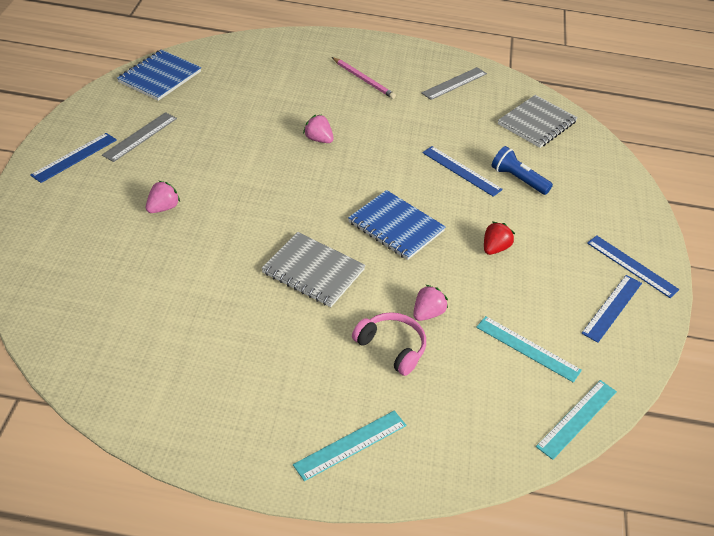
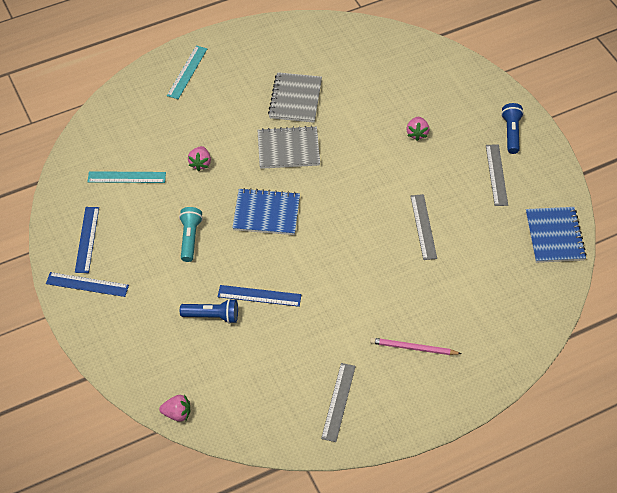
camera: 150 degrees right, 10 degrees up
(74, 157) = (511, 133): blue ruler -> blue flashlight
(259, 138) = (423, 227): none -> grey ruler
(318, 139) = (384, 255): pink strawberry -> pink strawberry (177, 413)
(391, 348) = (205, 131): pink headphones -> none
(494, 248) = (190, 238): red strawberry -> turquoise flashlight
(536, 123) = (236, 398): grey notebook -> grey notebook (295, 99)
(577, 418) = (77, 152): turquoise ruler -> none

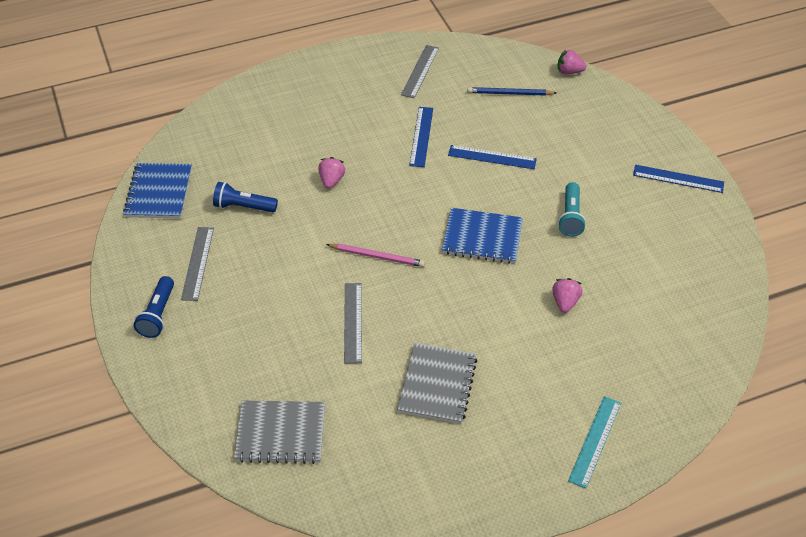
camera: 175 degrees left, 5 degrees down
(87, 239) = (689, 223): blue ruler -> blue ruler (421, 136)
(126, 177) = (657, 291): turquoise ruler -> none
(212, 316) = (540, 142): blue flashlight -> blue flashlight (243, 206)
(242, 377) = (509, 93): none -> blue pencil
(288, 149) = (451, 313): grey notebook -> grey notebook (281, 433)
(413, 348) = (341, 105): pink pencil -> pink pencil (377, 256)
(417, 133) = (281, 322): pink strawberry -> pink strawberry (331, 180)
(423, 227) = (303, 211): grey ruler -> grey ruler (353, 322)

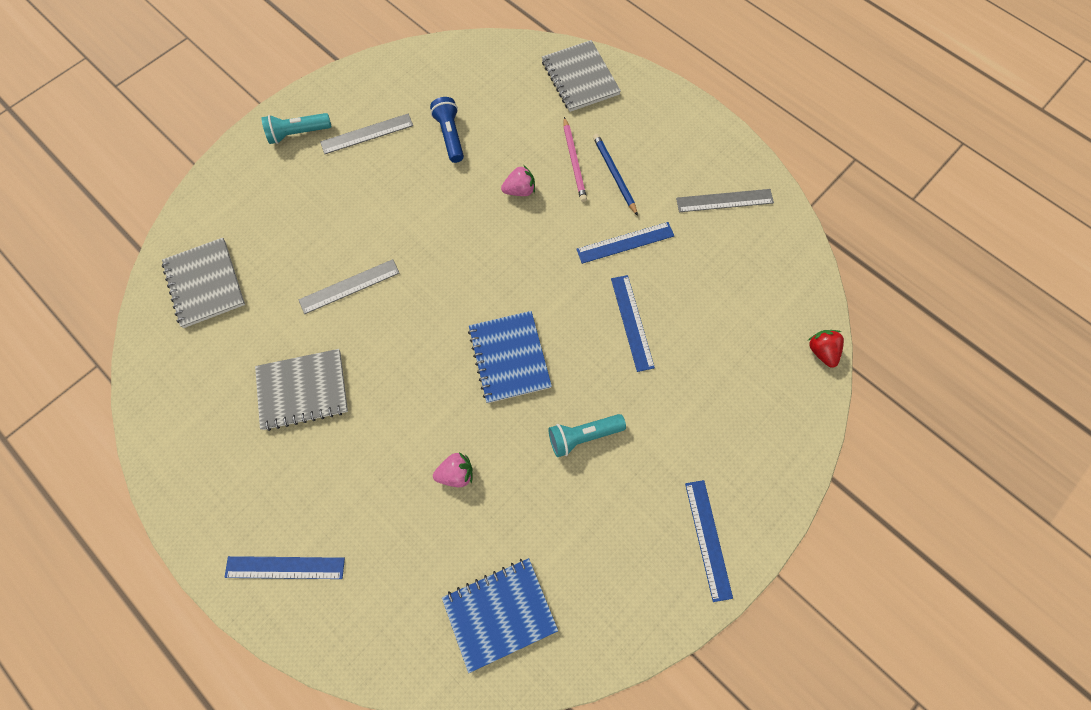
camera: 65 degrees right, 20 degrees up
(158, 314) = (298, 133): blue flashlight -> turquoise flashlight
(159, 192) = (436, 66): blue notebook -> blue notebook (500, 613)
(247, 107) = (580, 78): none -> grey notebook
(377, 256) = (439, 272): pink pencil -> pink pencil (574, 161)
(509, 93) = (743, 302): blue pencil -> blue pencil (614, 174)
(569, 71) = (821, 351): pink strawberry -> red strawberry
(595, 441) = (285, 568): turquoise ruler -> blue ruler

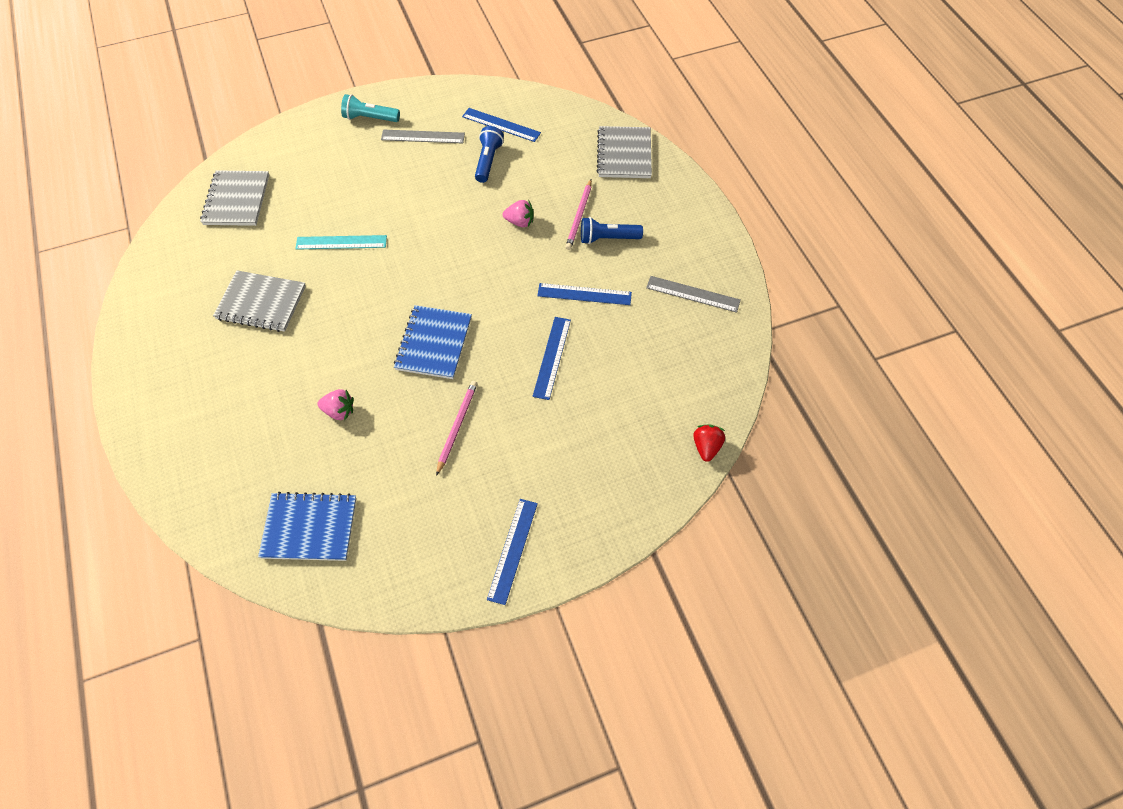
camera: 25 degrees right, 10 degrees down
(285, 568) = (172, 422): blue ruler -> blue ruler (501, 125)
(349, 286) = (341, 242): grey ruler -> turquoise ruler
(583, 436) = (457, 426): turquoise flashlight -> pink pencil
(614, 174) = (607, 238): blue pencil -> blue flashlight

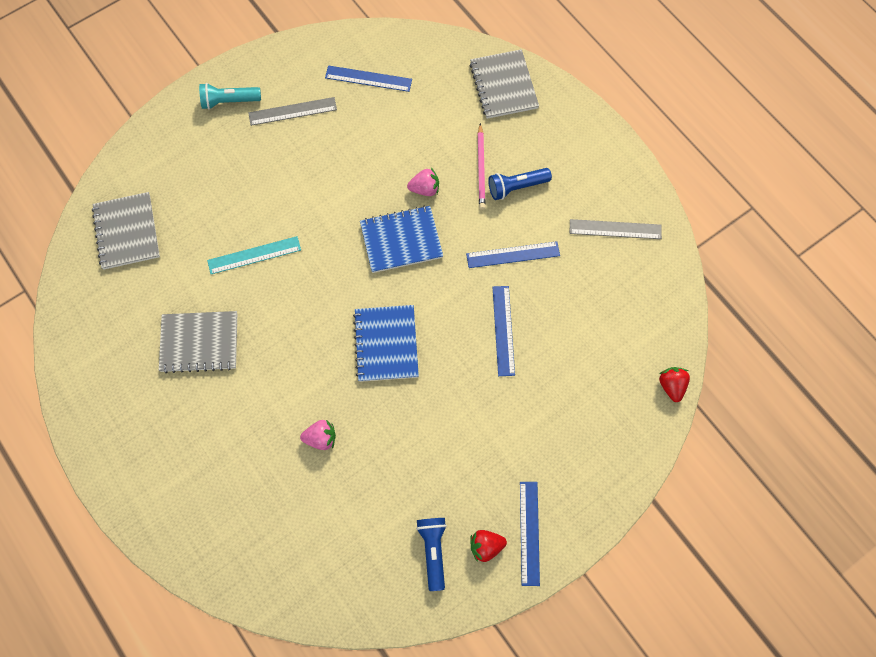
camera: 15 degrees left, 10 degrees up
(309, 528) = (337, 562): blue notebook -> blue notebook (401, 240)
(457, 426) = (438, 425): pink pencil -> none
(463, 552) = (486, 546): none -> red strawberry
(488, 161) = (369, 125): blue flashlight -> blue flashlight (433, 551)

